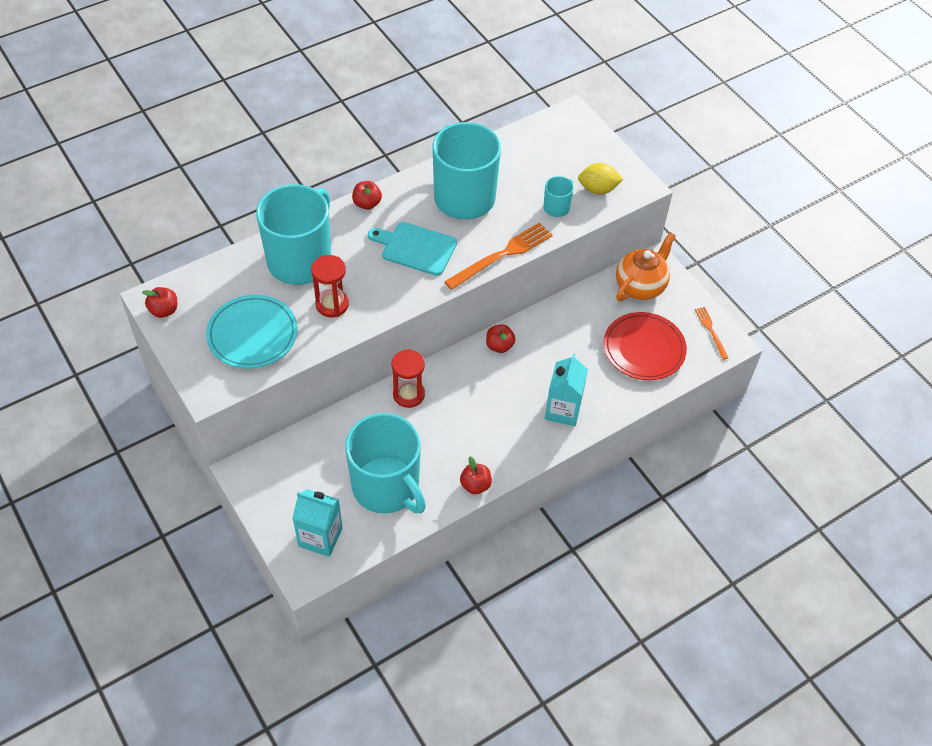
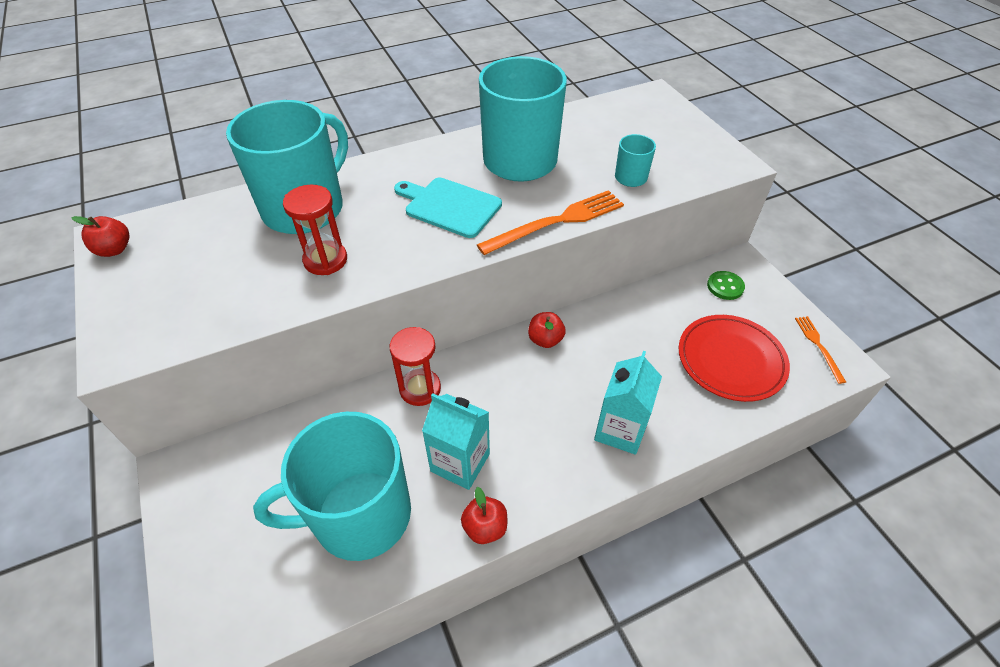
camera: 10 degrees right, 5 degrees down
(252, 334) = (209, 287): turquoise plate -> none
(320, 537) = (243, 585): turquoise carton -> turquoise carton (460, 462)
(367, 204) = (403, 158): red apple -> none
(387, 487) = (360, 515): turquoise mug -> turquoise mug turned 105 degrees clockwise
(598, 189) = (683, 163): yellow lemon -> none
(640, 286) = (725, 286): orange teapot -> green button

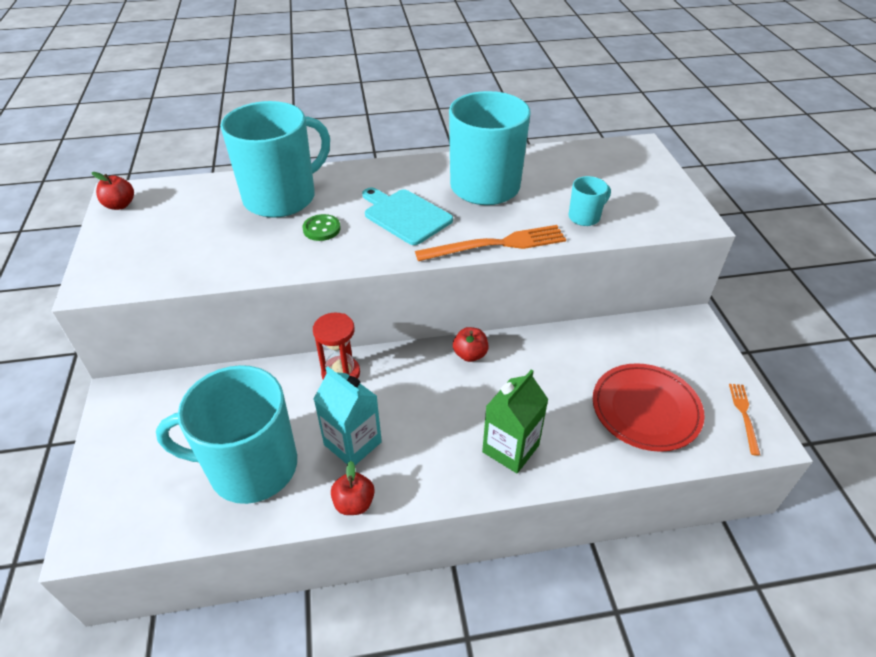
camera: 15 degrees right, 5 degrees down
(325, 260) = (281, 242): red hourglass -> none
(620, 430) = (510, 449): turquoise carton -> green carton
(725, 286) = (666, 340): green button -> green button (321, 229)

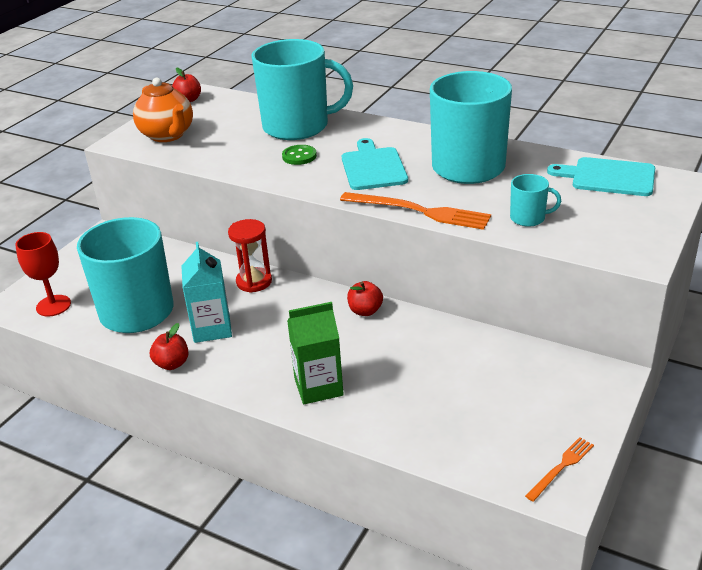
camera: 40 degrees right, 10 degrees down
(144, 510) = (53, 306): none -> red goblet
(145, 255) = (168, 135): none -> orange teapot
(595, 159) = (609, 177): none -> turquoise cutting board
(645, 409) = (468, 417): red plate -> none

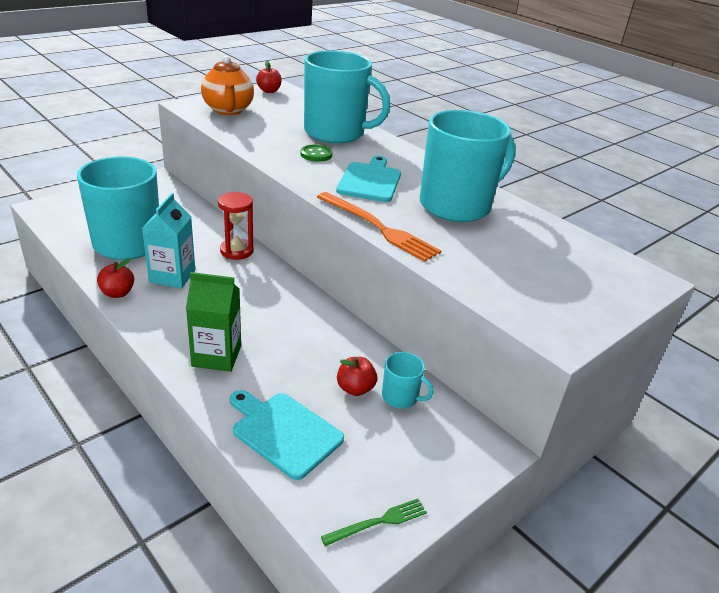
camera: 15 degrees right, 0 degrees up
(53, 306) = (72, 218): red goblet -> none
(365, 311) = (308, 306): red apple -> red apple (355, 388)
(528, 218) = (475, 265): turquoise mug -> turquoise mug (400, 397)
(561, 467) = (378, 522): orange fork -> green fork
(609, 177) = (583, 254): turquoise cutting board -> turquoise cutting board (284, 432)

